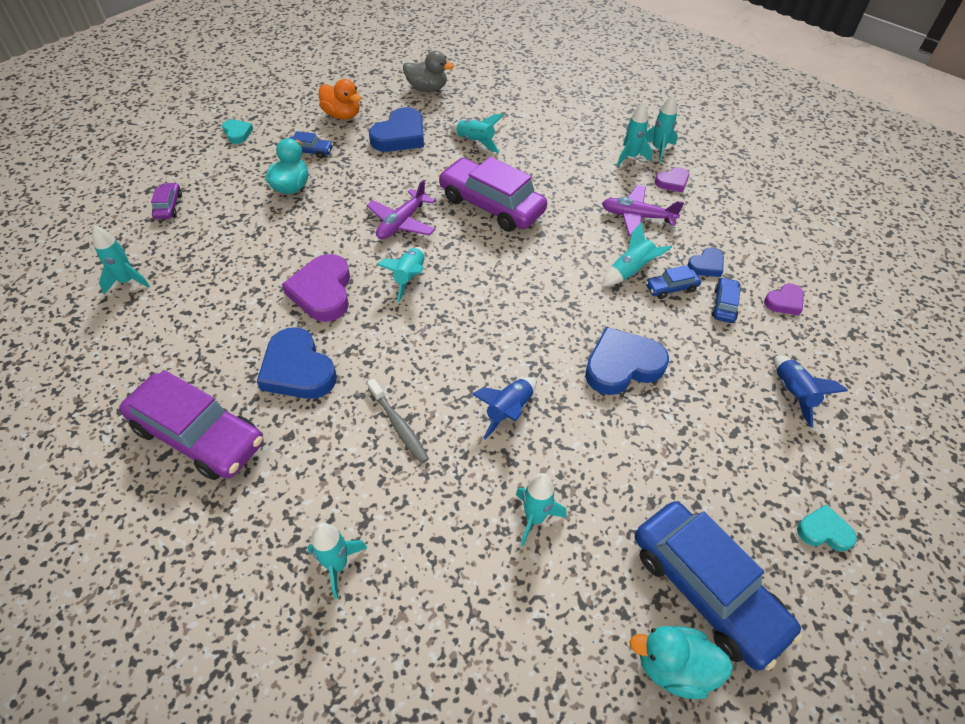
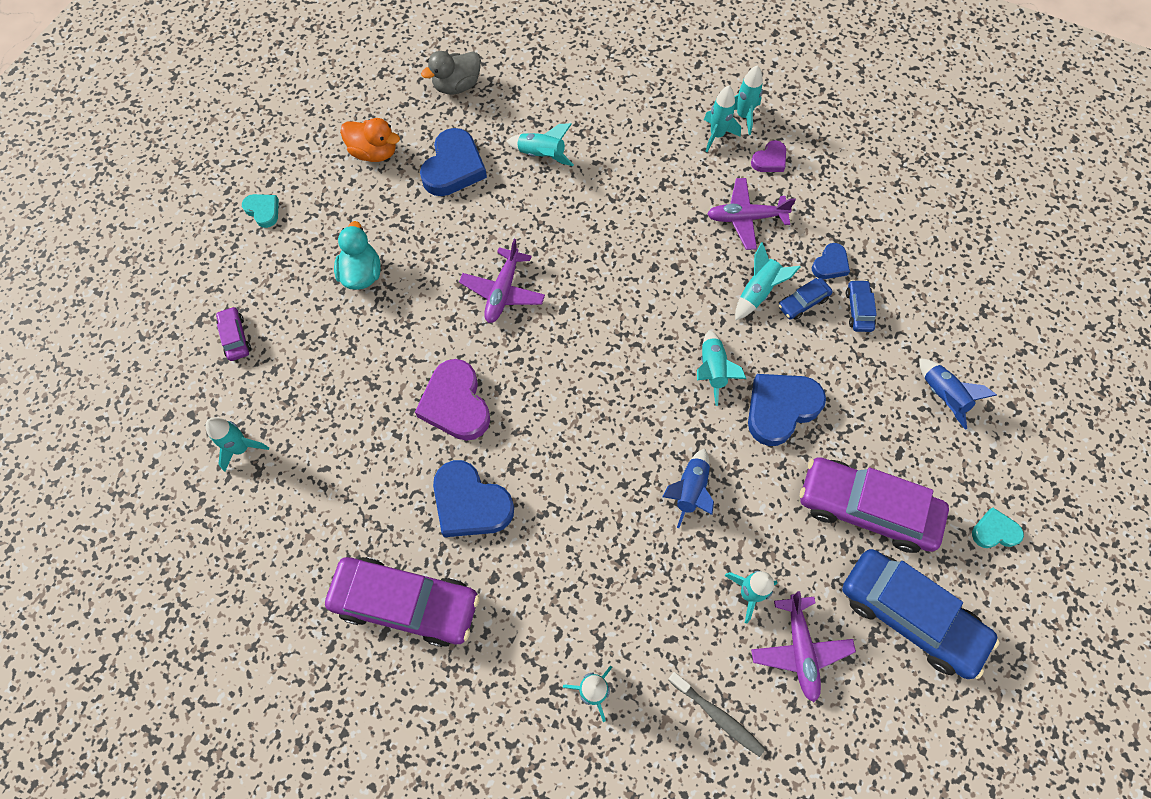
camera: 15 degrees left, 15 degrees up
(310, 151) = (360, 216): blue car -> none
(398, 425) = (593, 536): grey toothbrush -> grey toothbrush (717, 715)
(409, 277) = (538, 361): turquoise rocket -> turquoise rocket (712, 370)
(427, 89) = (457, 86): grey duck -> grey duck turned 150 degrees clockwise
(491, 205) = (590, 242): purple car -> purple car (866, 508)
(572, 588) = (800, 649): none -> purple plane
(673, 667) = (900, 692): turquoise duck -> none
(784, 302) = (914, 290): purple heart -> none

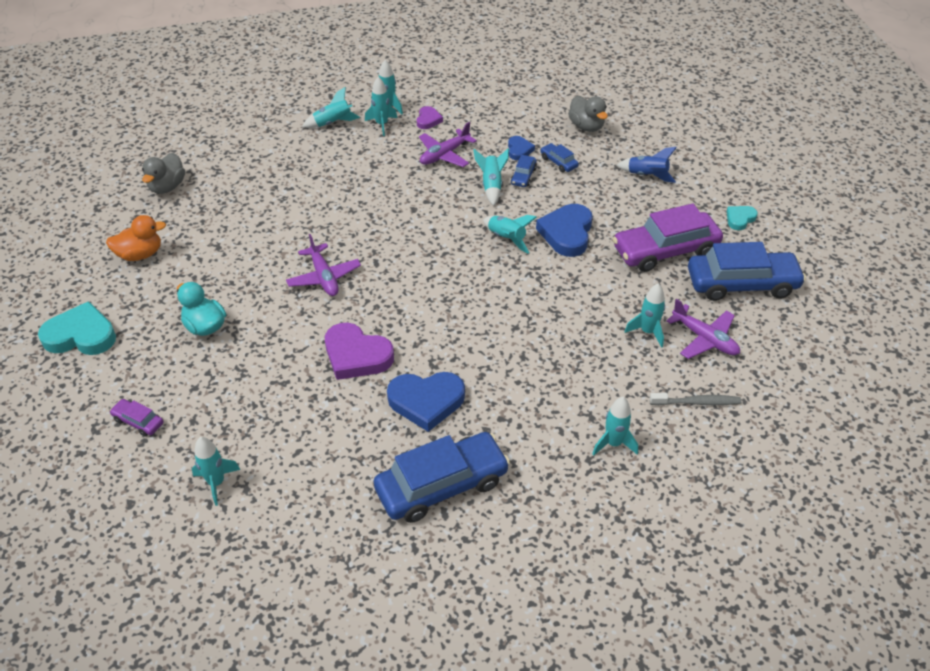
camera: 40 degrees left, 20 degrees down
(263, 211) = (81, 335): turquoise heart -> turquoise heart, size x1.88
(406, 603) = (442, 485): purple car -> blue car
(453, 167) = (213, 231): blue heart -> none
(541, 155) = (272, 192): turquoise rocket -> turquoise rocket (333, 123)
(690, 490) = (558, 304): blue rocket -> none
(936, 281) = (586, 126): none -> grey duck

